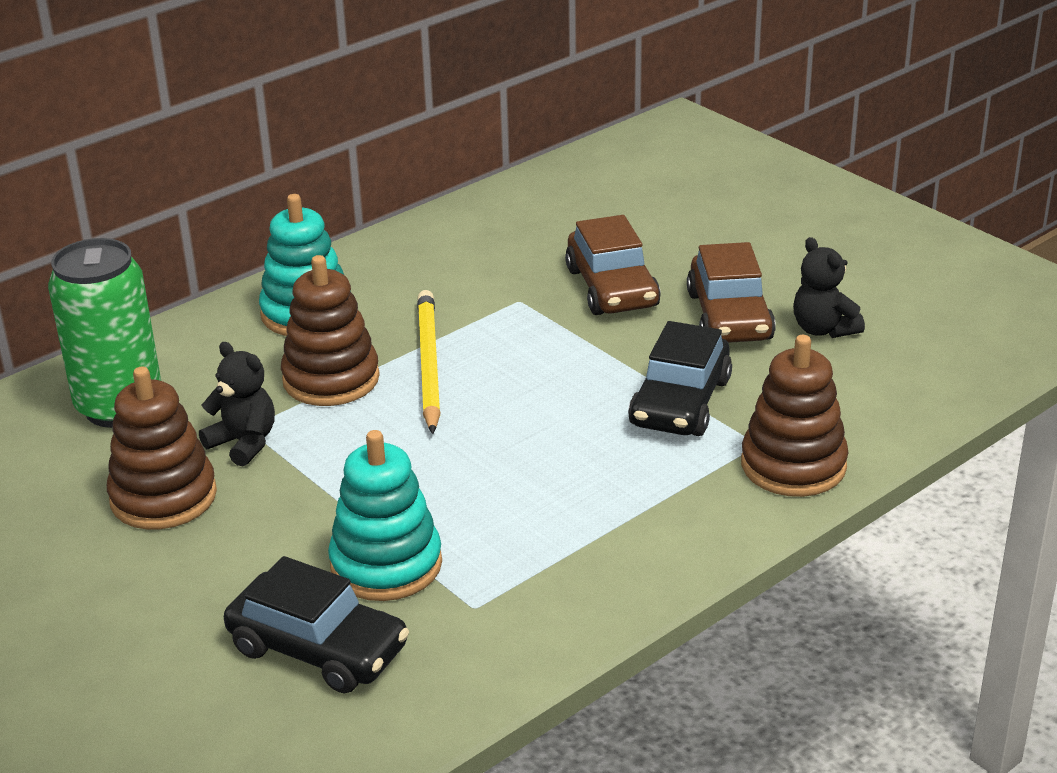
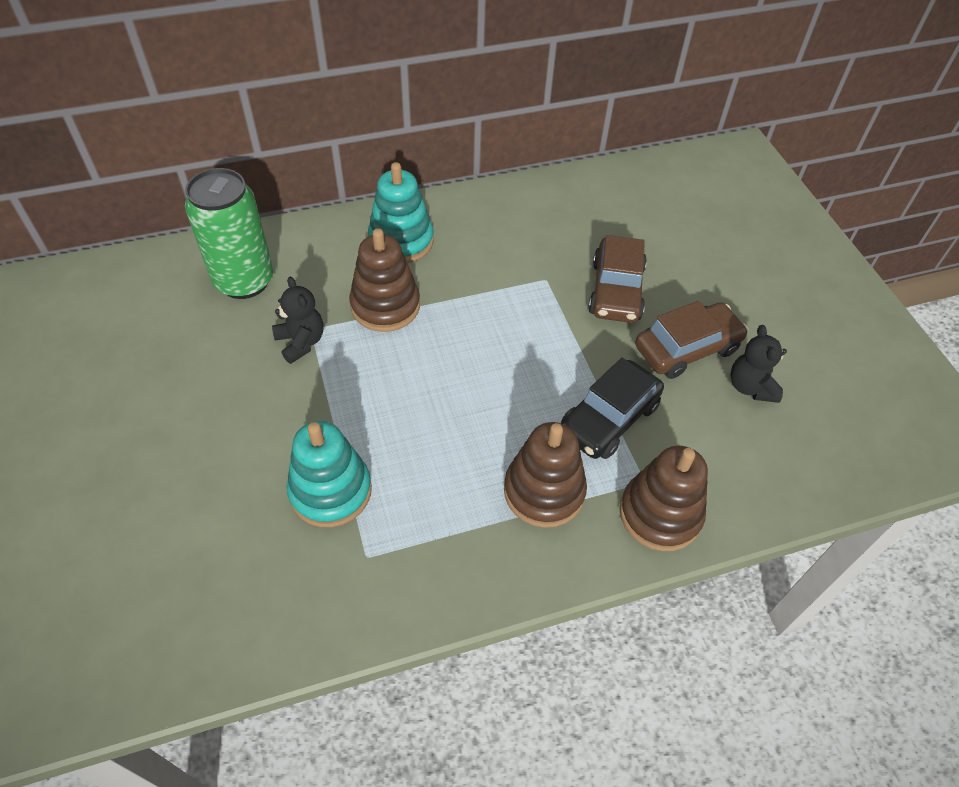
camera: 20 degrees right, 20 degrees up
(163, 497) = (227, 370): brown stacking toy -> brown stacking toy (544, 491)
(318, 648) = (247, 550): black car -> none
(428, 364) = (454, 316): yellow pencil -> none
(729, 316) = (686, 348): brown car -> brown car turned 135 degrees counterclockwise

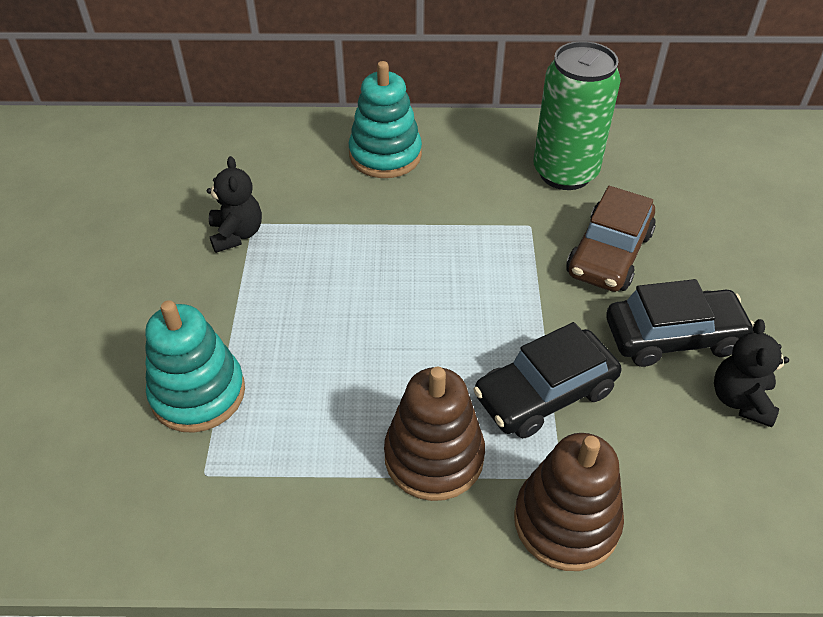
camera: 20 degrees right, 5 degrees down
(244, 281) = (208, 163): green can -> green can (565, 172)
(385, 306) = (340, 216): brown stacking toy -> none
(686, 348) = (673, 336): brown car -> black car

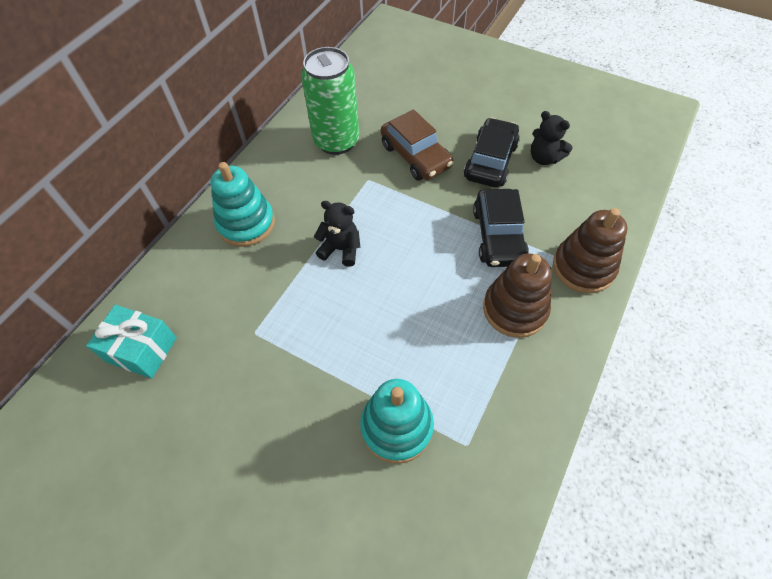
camera: 60 degrees left, 10 degrees up
(190, 155) = (142, 349): none -> turquoise gift
(237, 234) = (258, 347): black teddy bear -> black teddy bear (341, 249)

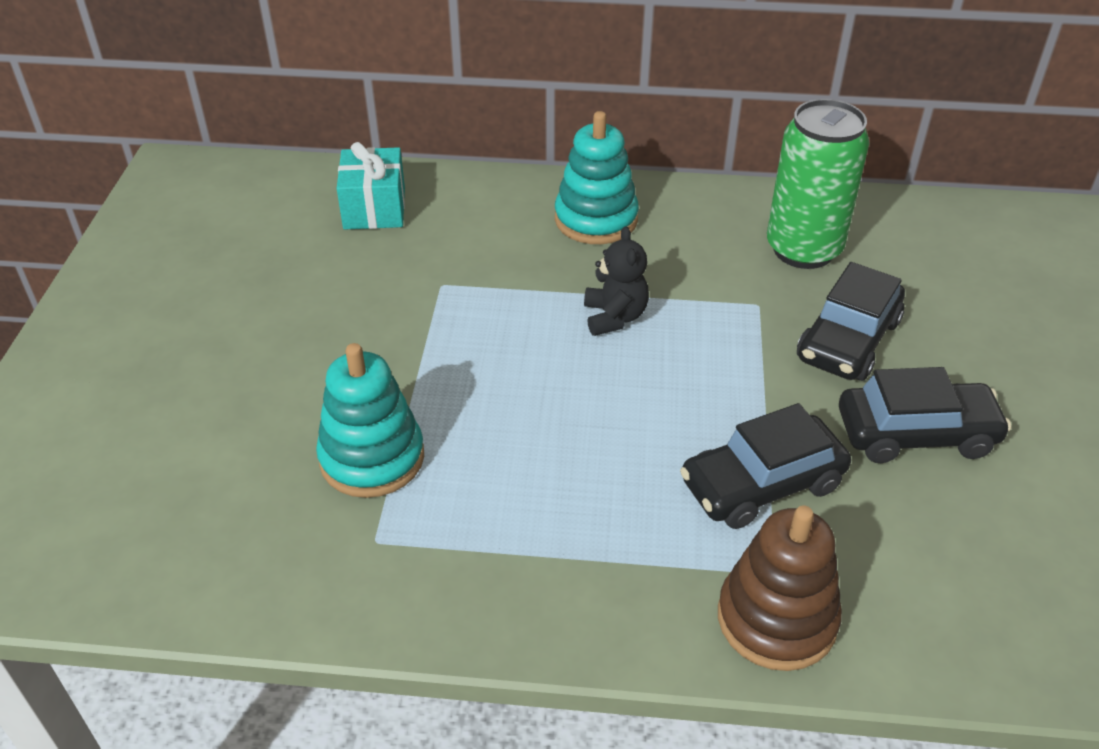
camera: 65 degrees right, 15 degrees down
(416, 156) = (848, 340): brown car -> black car
(514, 309) = (631, 541): brown stacking toy -> none
(544, 158) = (989, 506): black teddy bear -> none

